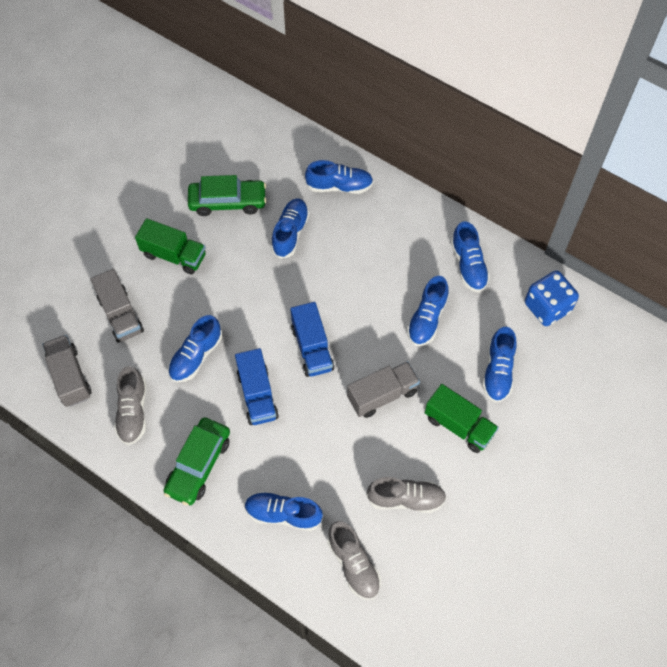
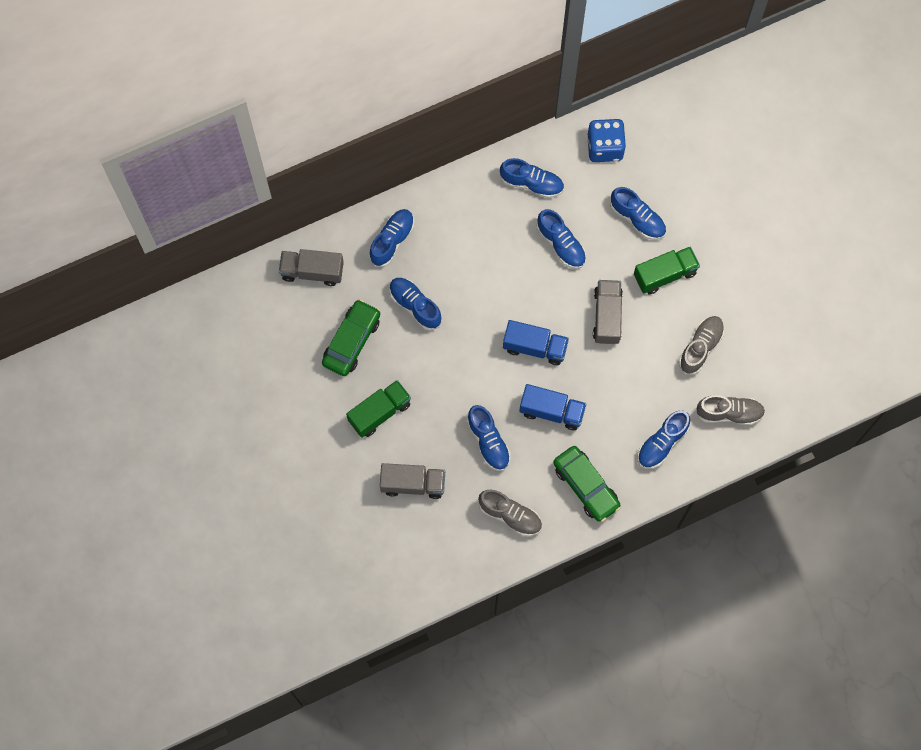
camera: 60 degrees left, 10 degrees up
(70, 377) = (448, 551): grey truck -> grey truck (312, 271)

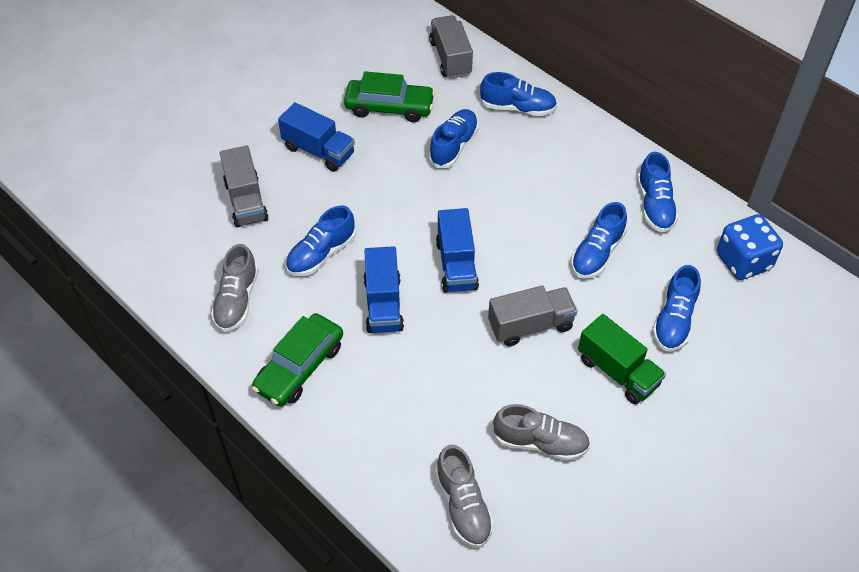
camera: 70 degrees right, 20 degrees down
(379, 412) = (318, 151): green truck -> blue truck
(662, 443) = (388, 436): blue shoe -> none

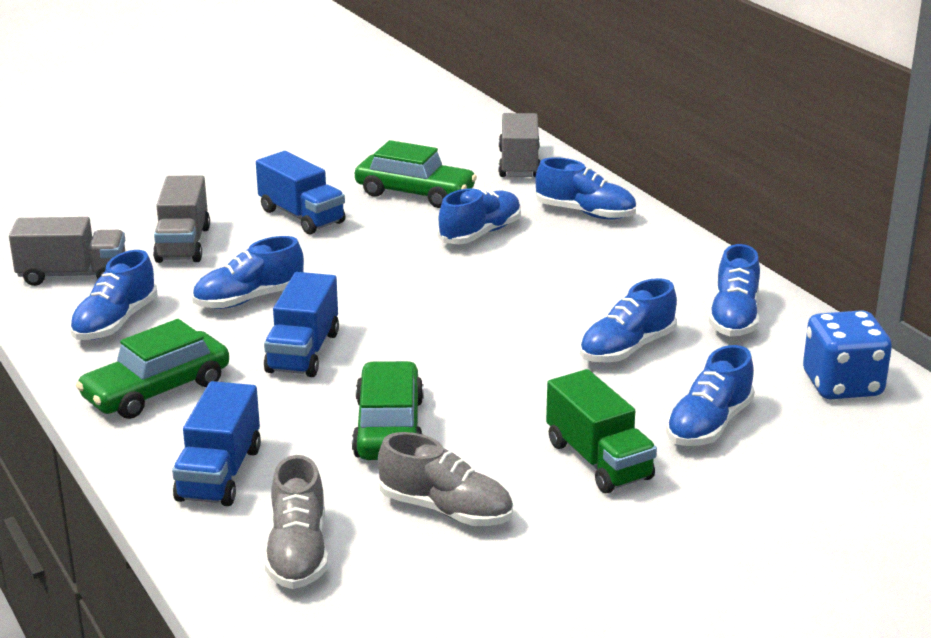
camera: 15 degrees right, 25 degrees down
(237, 300) = (115, 322): grey shoe -> blue shoe
(456, 265) = (423, 332): blue truck -> blue truck (219, 474)
(472, 370) = (389, 428): none -> green car
(530, 325) = (495, 399): grey truck -> grey truck (72, 275)

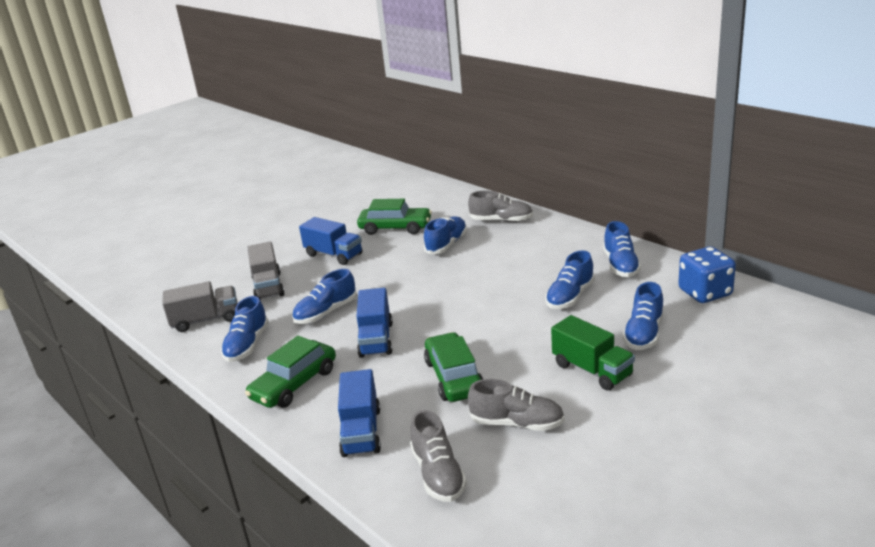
camera: 10 degrees left, 0 degrees up
(519, 164) = (448, 199): grey truck -> none
(585, 213) = (501, 220): blue shoe -> grey shoe

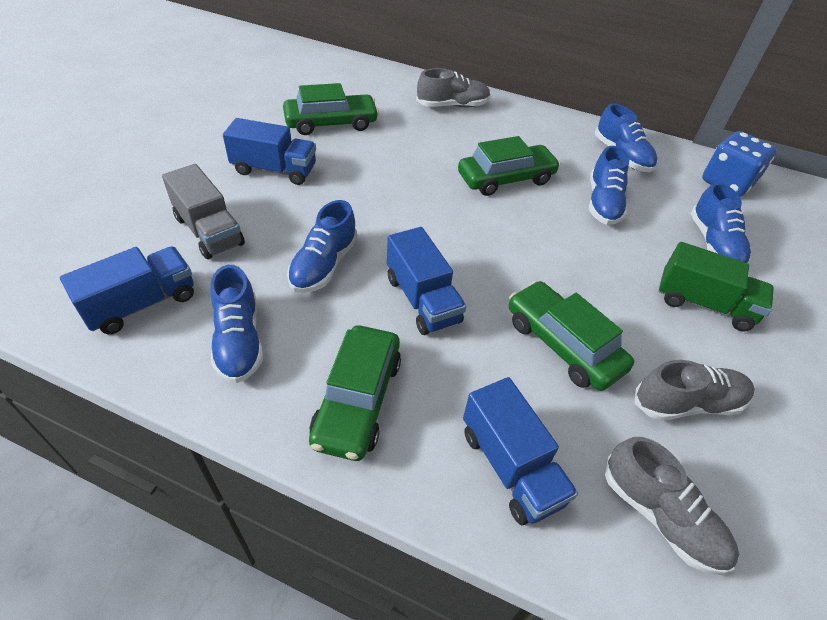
camera: 30 degrees left, 20 degrees up
(205, 320) = (142, 304): grey truck -> blue truck
(446, 244) = (412, 143): blue shoe -> none
(502, 273) = (506, 179): none -> green car

